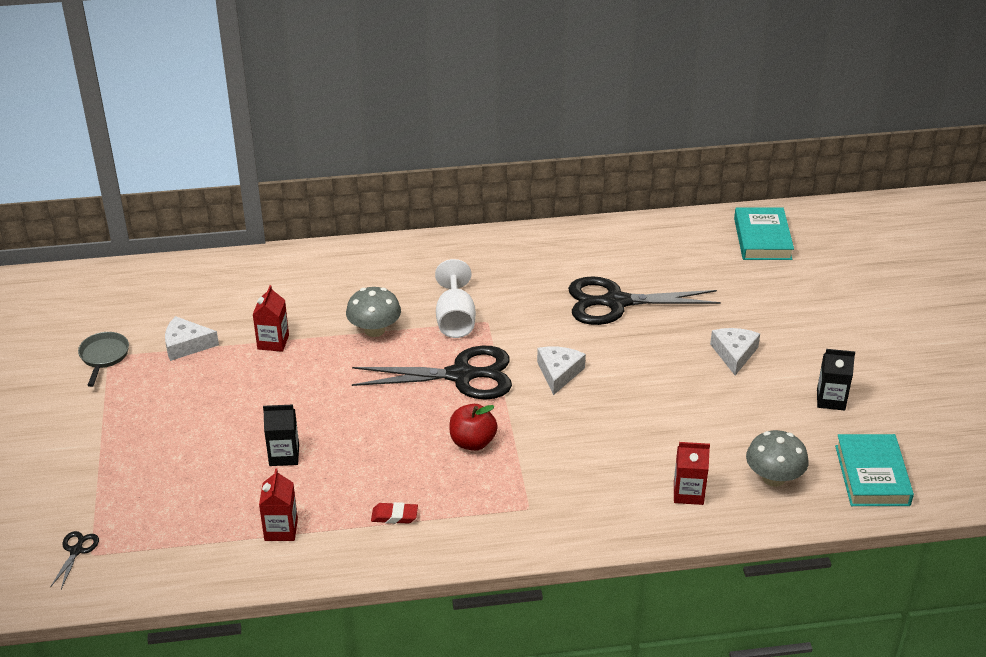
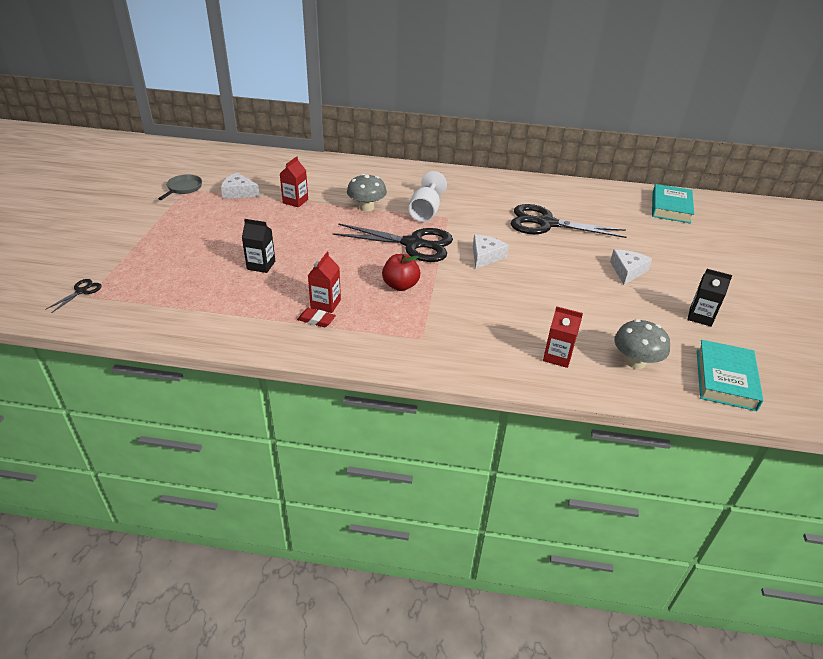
camera: 15 degrees right, 0 degrees up
(281, 529) = (229, 310): red carton -> red carton (325, 304)

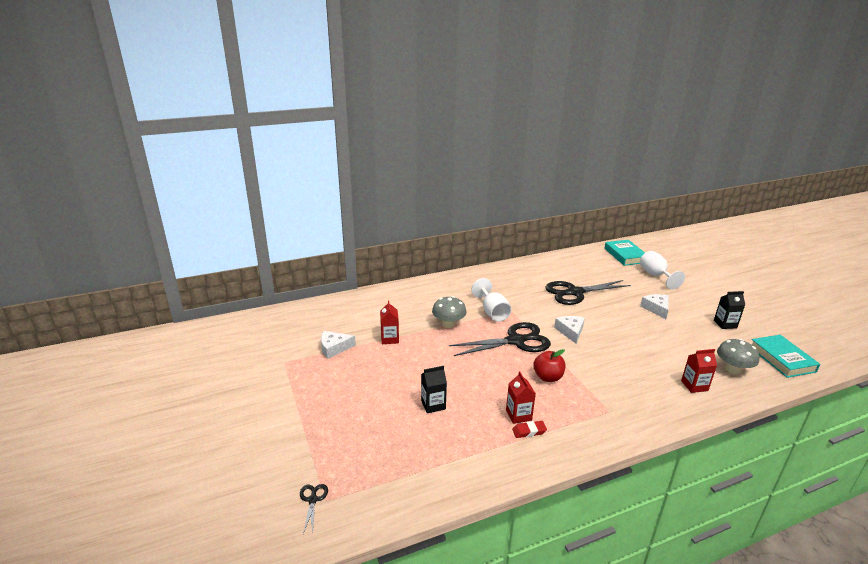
camera: 30 degrees left, 10 degrees down
(183, 188) = (281, 362): grey pan -> none
(680, 239) = (655, 275): none -> white goblet

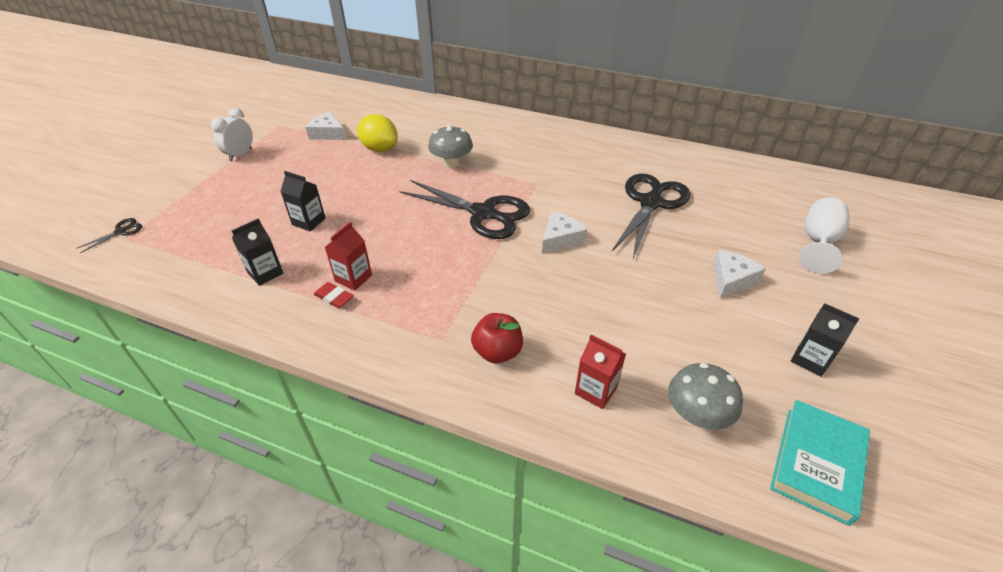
camera: 45 degrees right, 15 degrees up
(296, 396) = (240, 155): none -> white clock
(389, 339) = (380, 149): red carton -> yellow lemon
(467, 448) = (265, 273): none -> black carton
(492, 312) = (514, 174): white goblet -> none
(548, 377) = (446, 265): red apple -> red apple (497, 352)
(575, 292) = (651, 203): black scissors -> black scissors turned 90 degrees clockwise
(625, 255) = (819, 197): turquoise book -> none

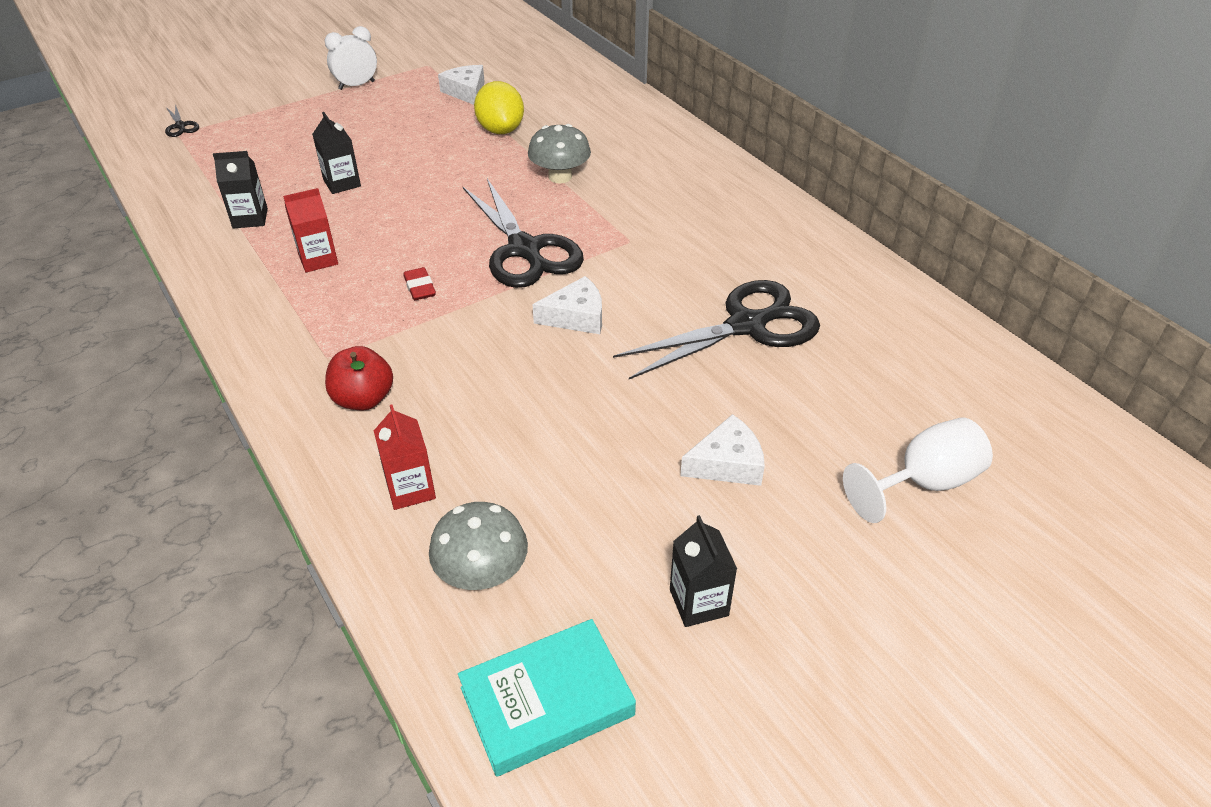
camera: 35 degrees right, 0 degrees up
(121, 231) = (180, 126): black scissors -> black scissors turned 75 degrees clockwise
(334, 298) = (280, 270): red eraser -> red eraser (420, 287)

